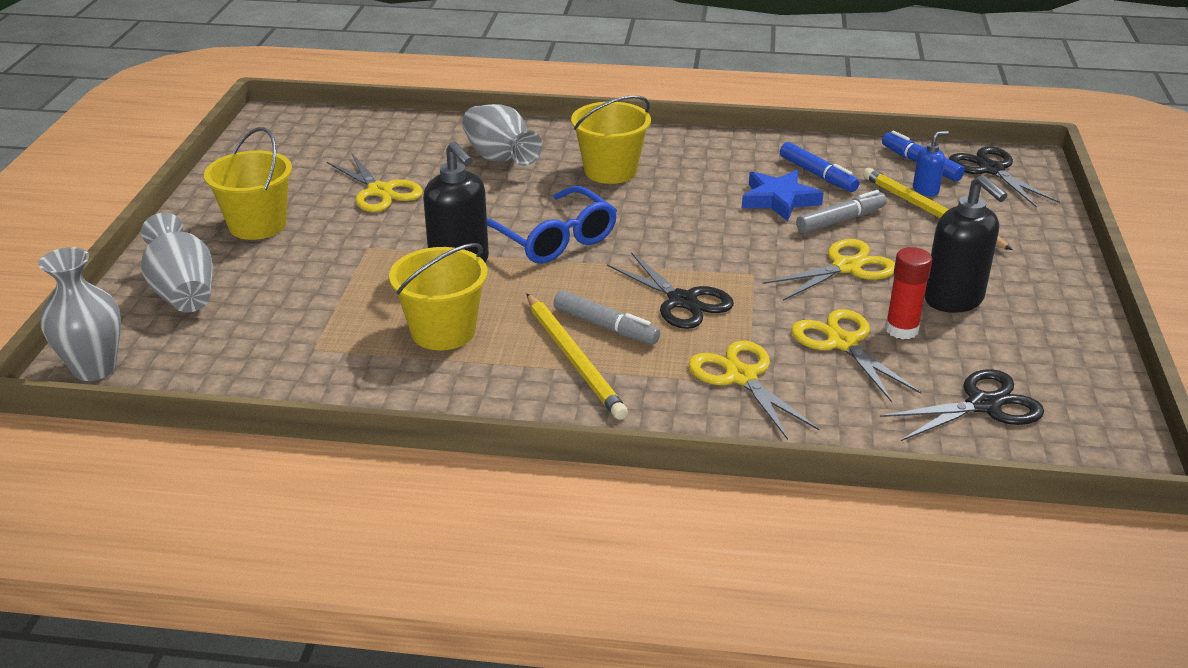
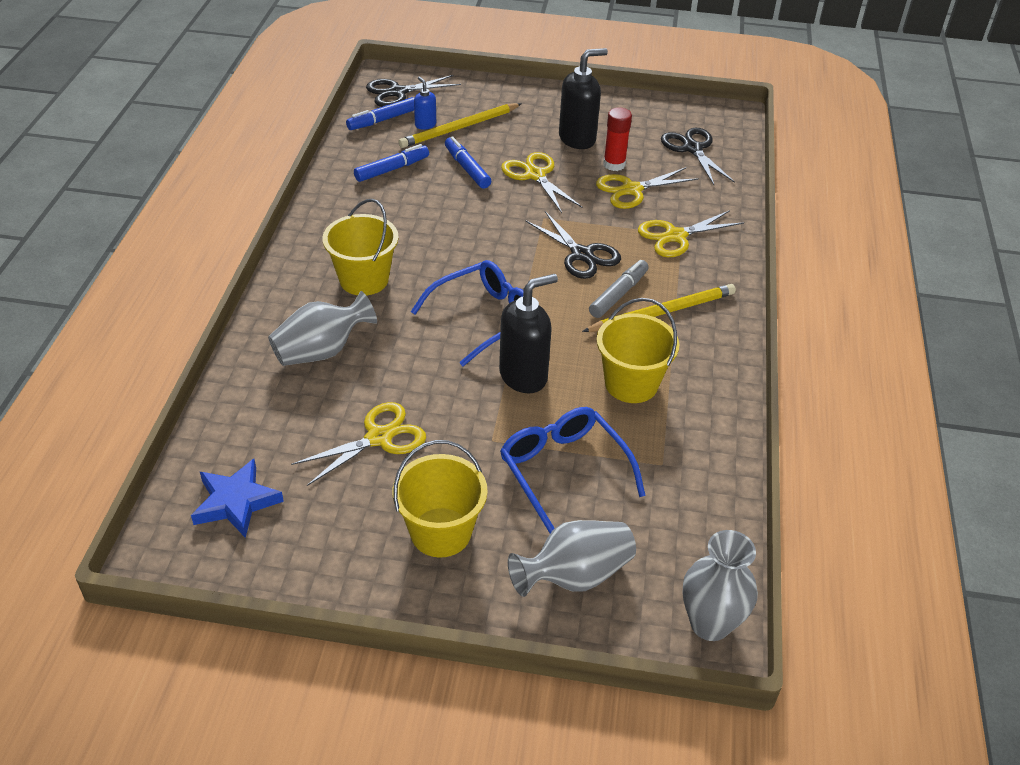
camera: 90 degrees left, 10 degrees up
(317, 287) = (564, 471): none -> blue glasses
(682, 301) = (582, 254): black scissors -> black scissors turned 90 degrees clockwise
(779, 200) = (431, 193): blue star -> blue star (236, 502)
(841, 220) = (467, 168): grey marker -> blue marker

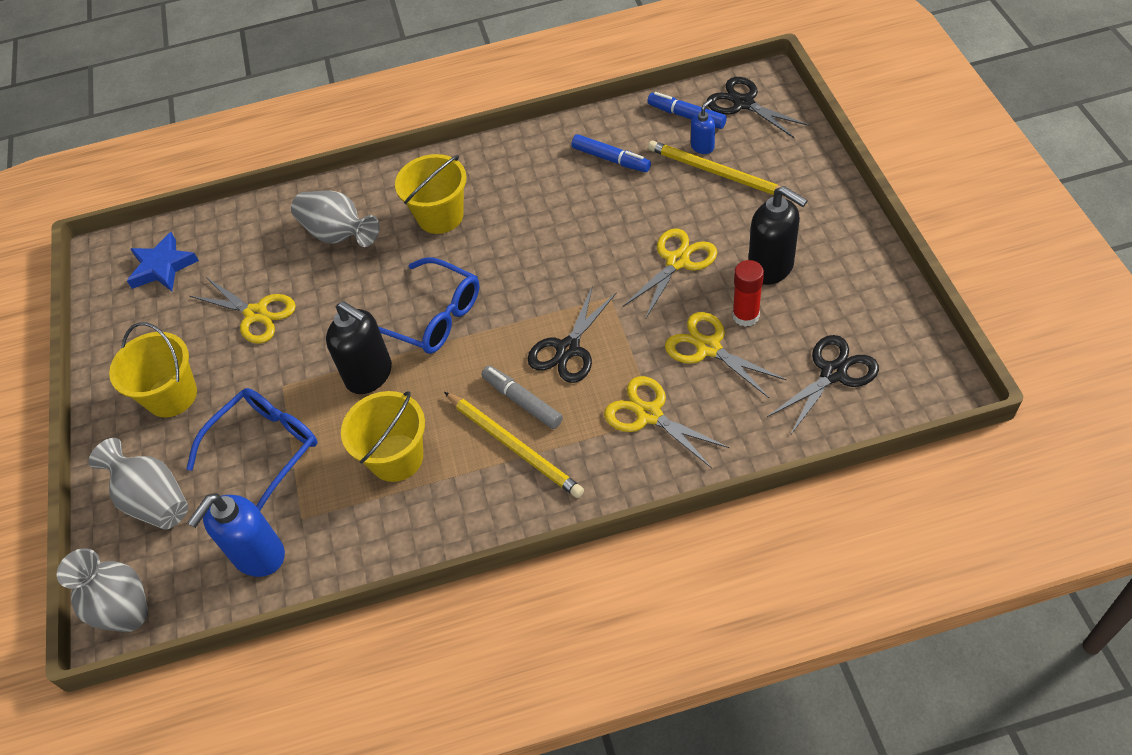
camera: 75 degrees right, 10 degrees up
(467, 168) = (651, 208): blue marker -> none
(618, 294) = (522, 401): grey marker -> grey marker turned 150 degrees counterclockwise
(688, 505) = (258, 556): none -> blue soap dispenser

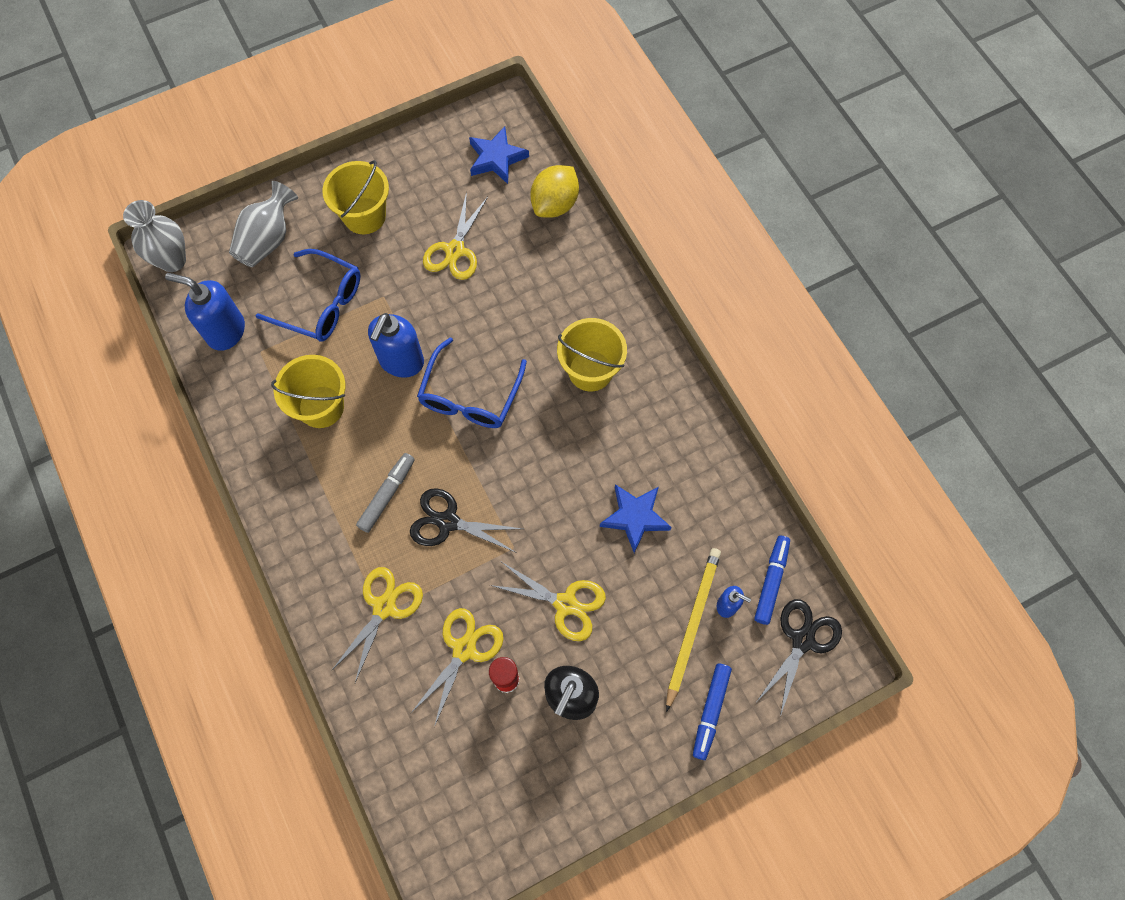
camera: 70 degrees right, 15 degrees up
(242, 224) = (555, 204): none -> yellow lemon
(338, 234) = (555, 288): grey vase -> none
(369, 375) = (401, 361): black soap dispenser -> blue soap dispenser
(514, 446) = (341, 499): yellow pencil -> none
(603, 200) = (635, 517): none -> blue star
(611, 159) = (693, 514): blue marker -> blue marker (710, 711)
(833, 373) = (448, 772): black scissors -> none

